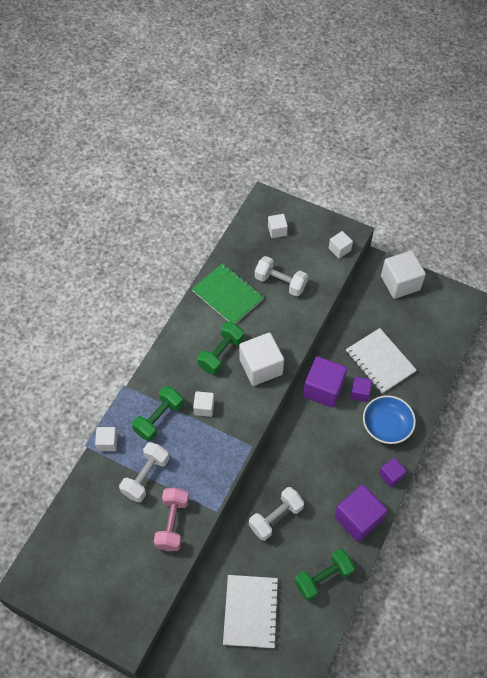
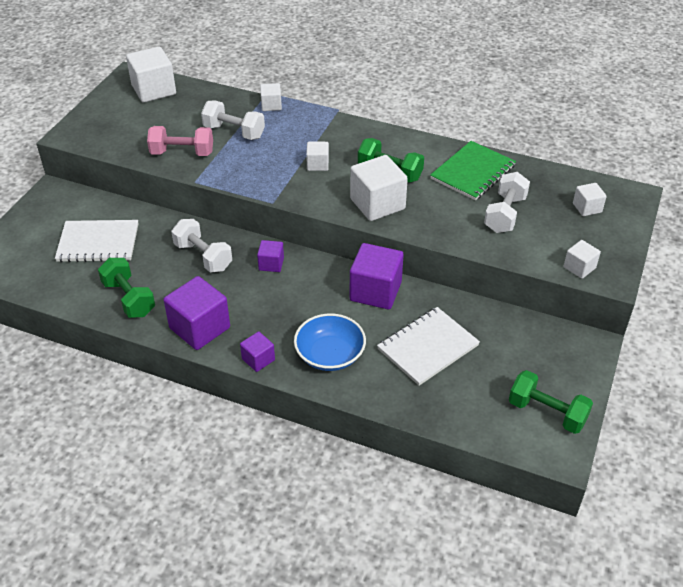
camera: 85 degrees right, 15 degrees down
(159, 418) = (301, 135): green dumbbell -> green dumbbell (547, 412)
(360, 393) = (375, 327): purple cube -> purple cube (271, 264)
(400, 283) = (567, 369): white cube -> white cube (154, 90)

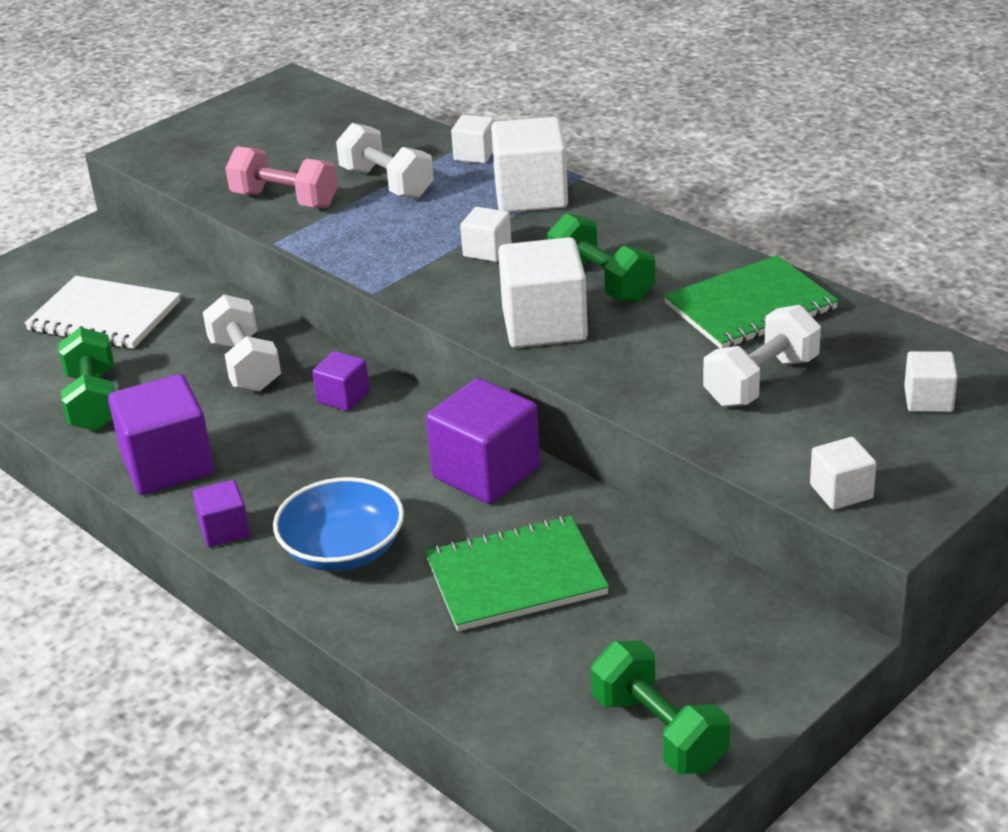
camera: 25 degrees right, 10 degrees down
(154, 90) = (307, 107): white cube -> white cube (531, 195)
(428, 347) = (516, 577): white notebook -> green notebook

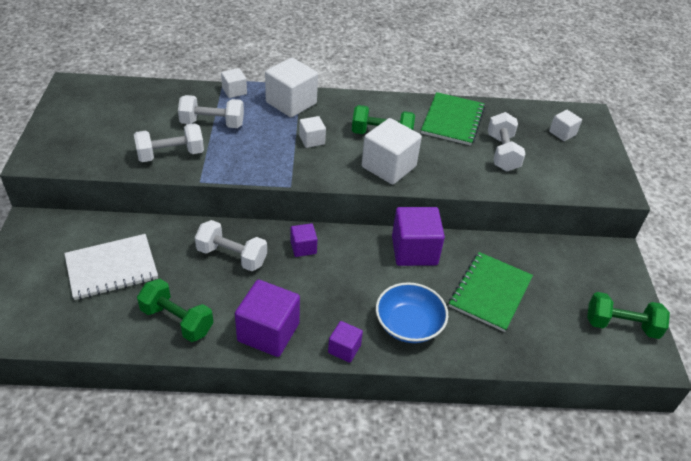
camera: 50 degrees left, 10 degrees up
(285, 200) = (171, 155): pink dumbbell -> white dumbbell
(841, 491) = (590, 187): white cube -> none

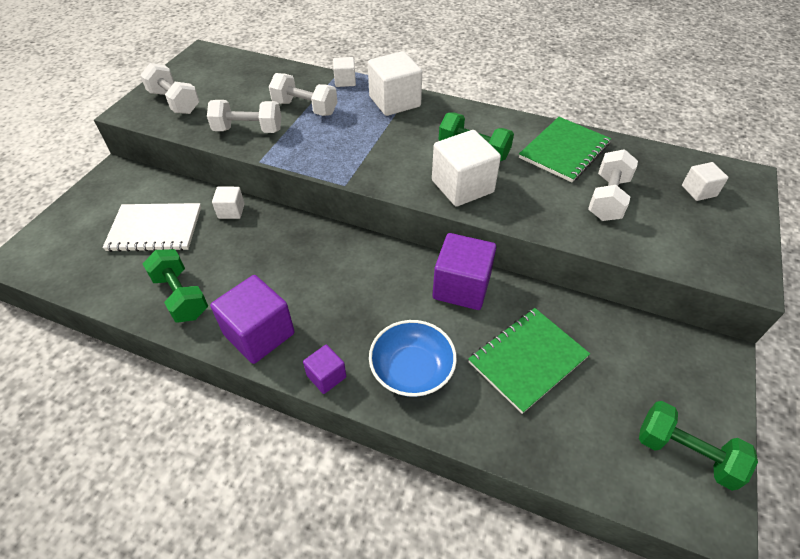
camera: 25 degrees right, 5 degrees up
(232, 256) = (269, 245): white dumbbell -> white dumbbell (175, 102)
(303, 247) = (343, 254): purple cube -> none
(312, 140) = (394, 142): white cube -> white cube (231, 211)

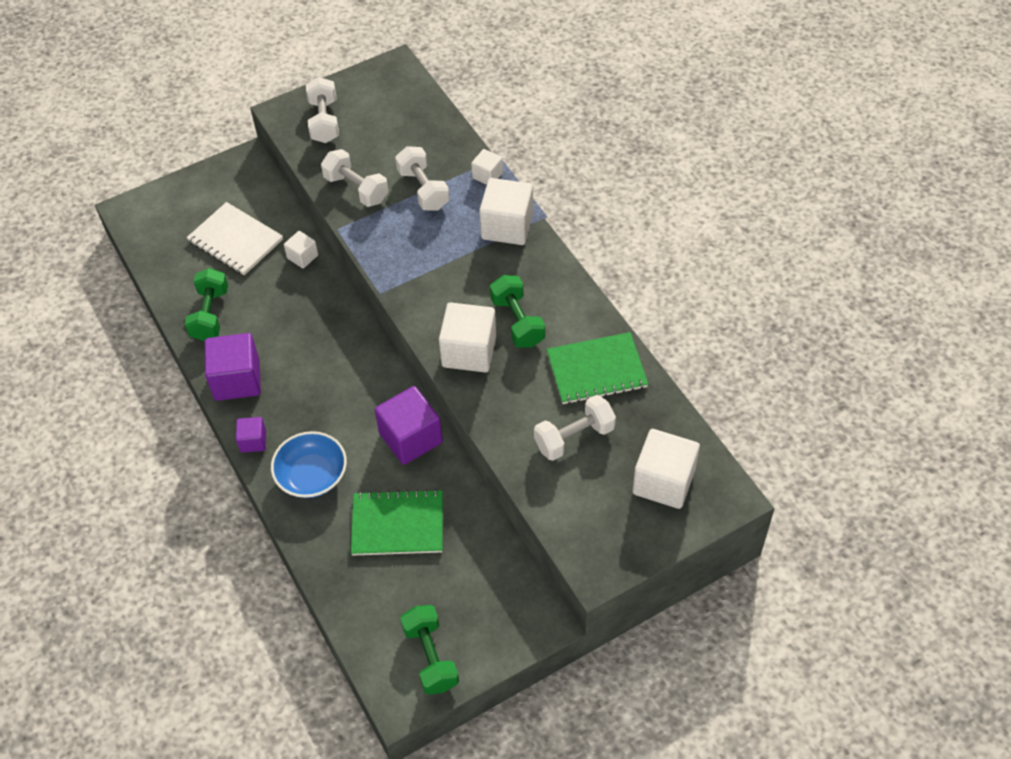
camera: 40 degrees right, 5 degrees up
(698, 191) = (663, 481): white cube -> white cube, size x1.88

